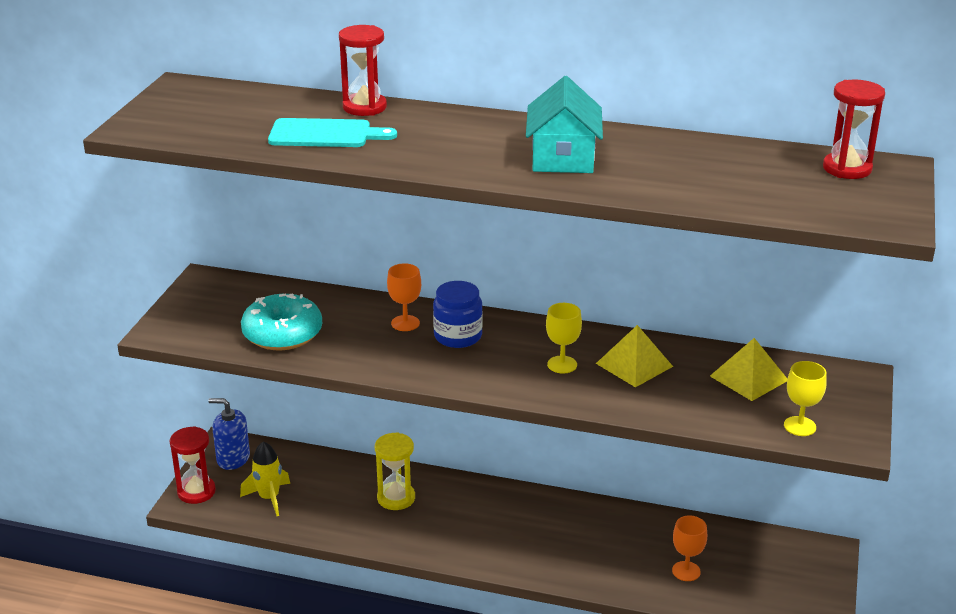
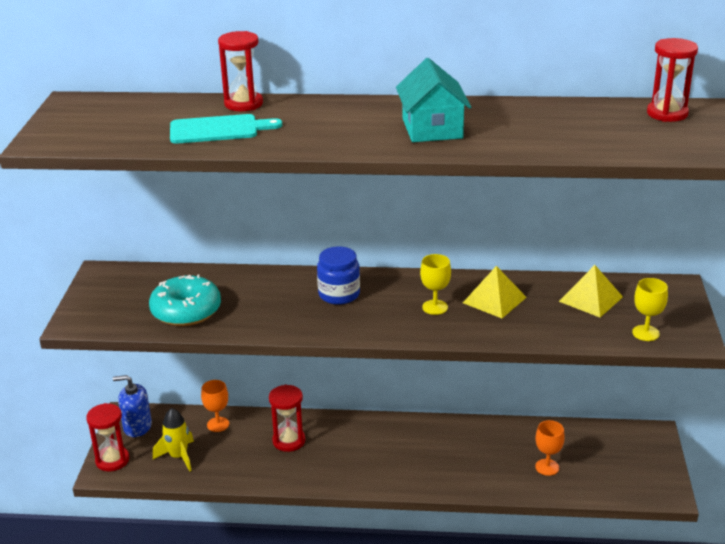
camera: 10 degrees left, 0 degrees up
(396, 498) = (289, 441): yellow hourglass -> red hourglass
(405, 323) = (290, 289): orange goblet -> orange goblet (218, 424)

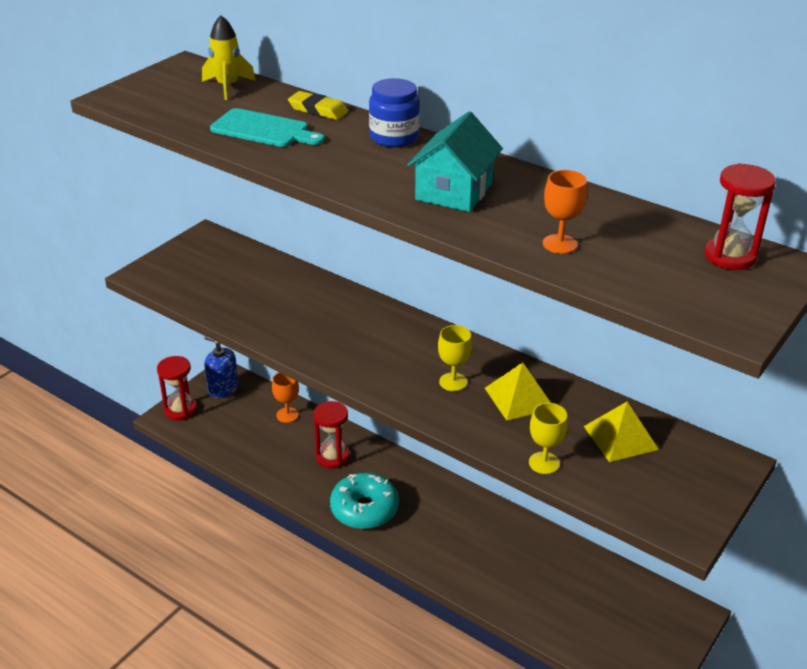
camera: 30 degrees right, 5 degrees up
(178, 456) = (232, 430): yellow rocket -> yellow rocket (227, 87)
(186, 311) = (236, 298): turquoise donut -> turquoise donut (364, 509)
(243, 104) = (318, 110): red hourglass -> yellow eraser
(339, 294) = (378, 333): blue jar -> blue jar (394, 137)
(547, 467) = (547, 595): orange goblet -> orange goblet (559, 244)
(645, 333) = (641, 500): yellow goblet -> yellow goblet (544, 463)

